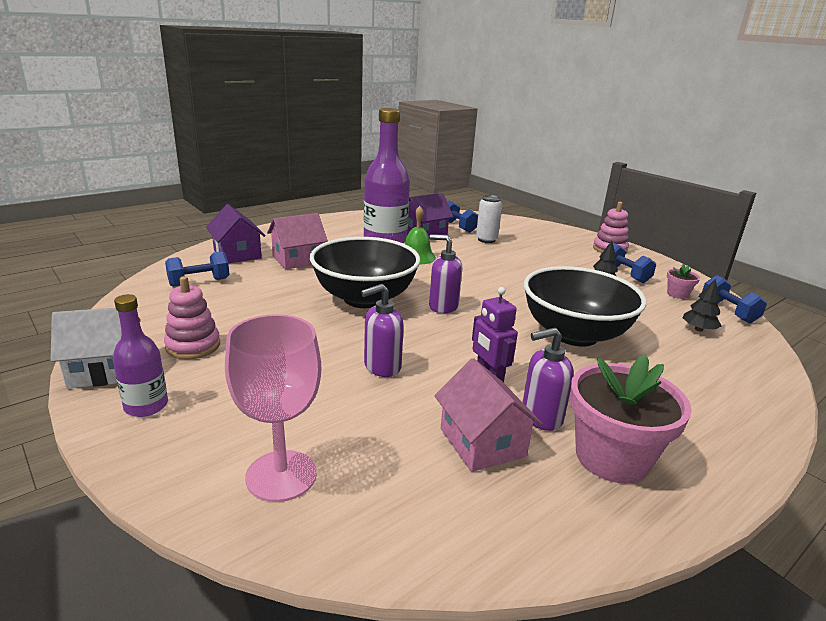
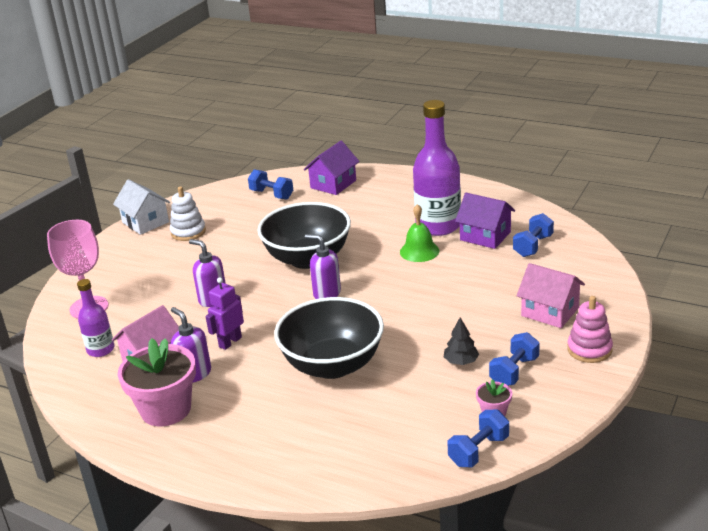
camera: 70 degrees right, 5 degrees up
(146, 406) = (121, 248): purple bottle -> purple bottle (100, 350)
(193, 346) = (188, 232): pink stacking toy -> white stacking toy
(298, 259) = (350, 208): pink house -> pink house (550, 312)
(443, 306) = (326, 293): purple soap dispenser -> purple soap dispenser turned 60 degrees counterclockwise
(486, 240) = (514, 271): white can -> none
(698, 329) = (410, 433): black tree -> none

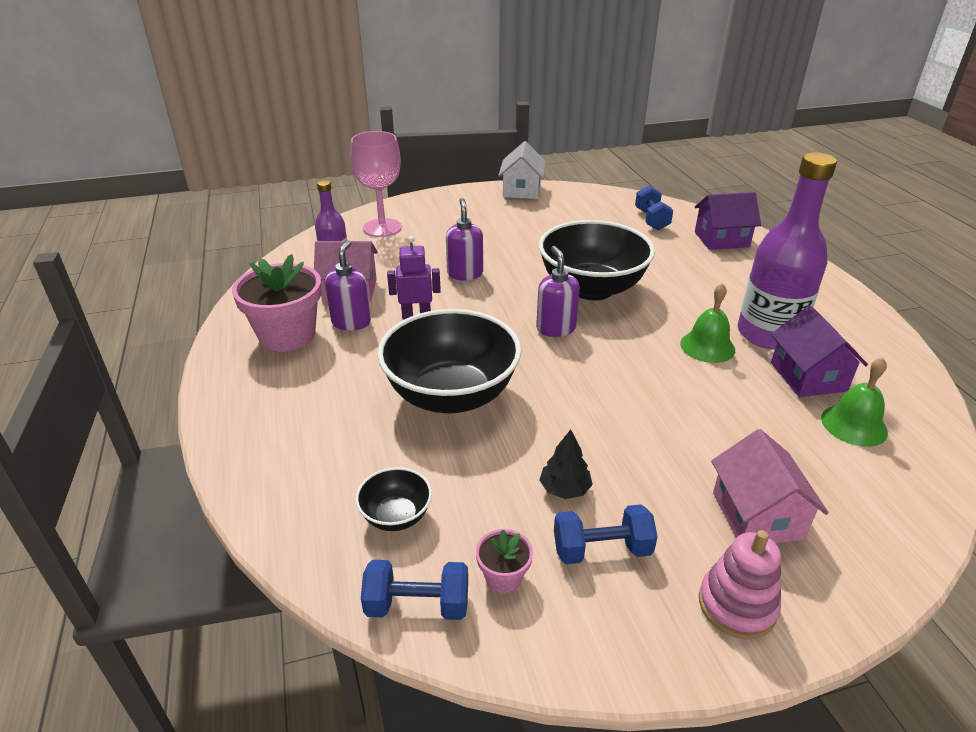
camera: 45 degrees right, 5 degrees up
(188, 232) = (538, 213): white stacking toy -> none
(407, 432) = (396, 516): none -> black bowl
(533, 246) = (854, 425): blue dumbbell -> green bell

